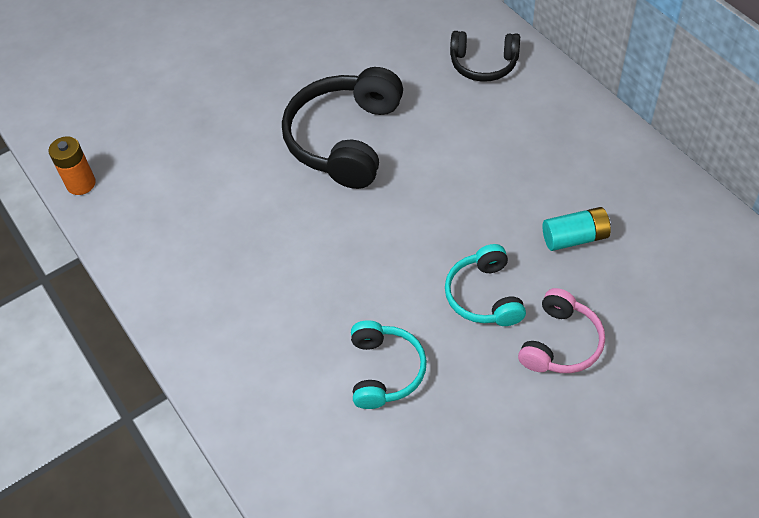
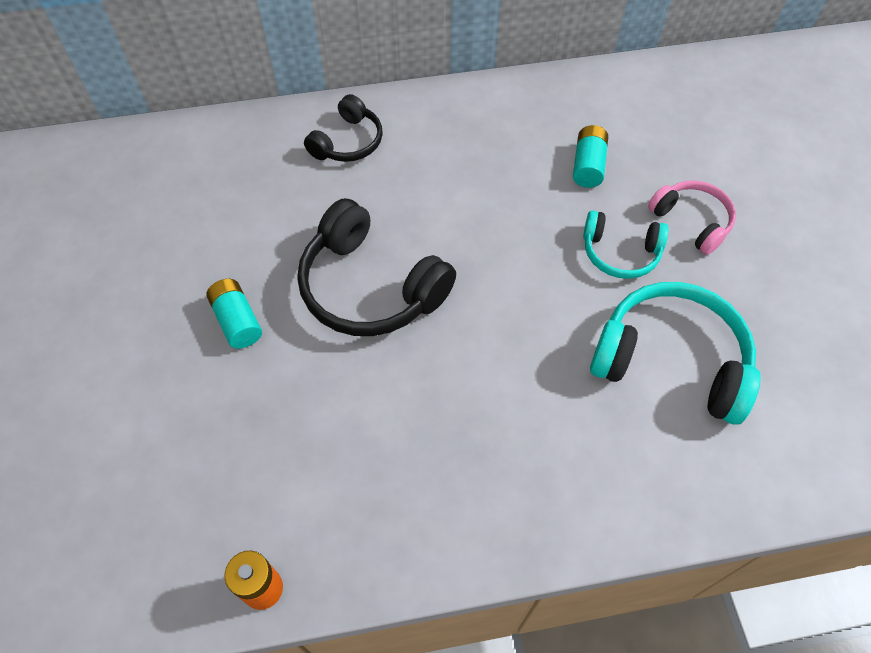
camera: 70 degrees left, 5 degrees up
(273, 79) = (237, 321): none -> turquoise battery
(385, 371) = (671, 360): turquoise headphones -> turquoise headphones, size x1.72

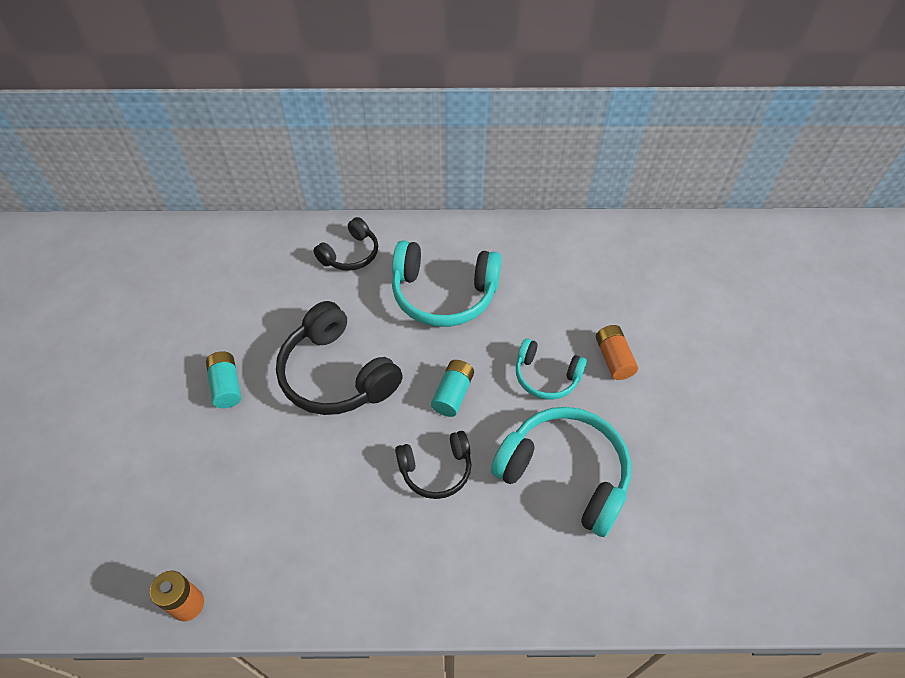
camera: 10 degrees right, 5 degrees down
(474, 175) = (444, 294): none -> turquoise headphones
(520, 380) = (436, 470): none -> black headphones
(588, 166) = (539, 300): turquoise battery -> turquoise battery (453, 394)
(692, 221) = (613, 359): pink headphones -> orange battery

